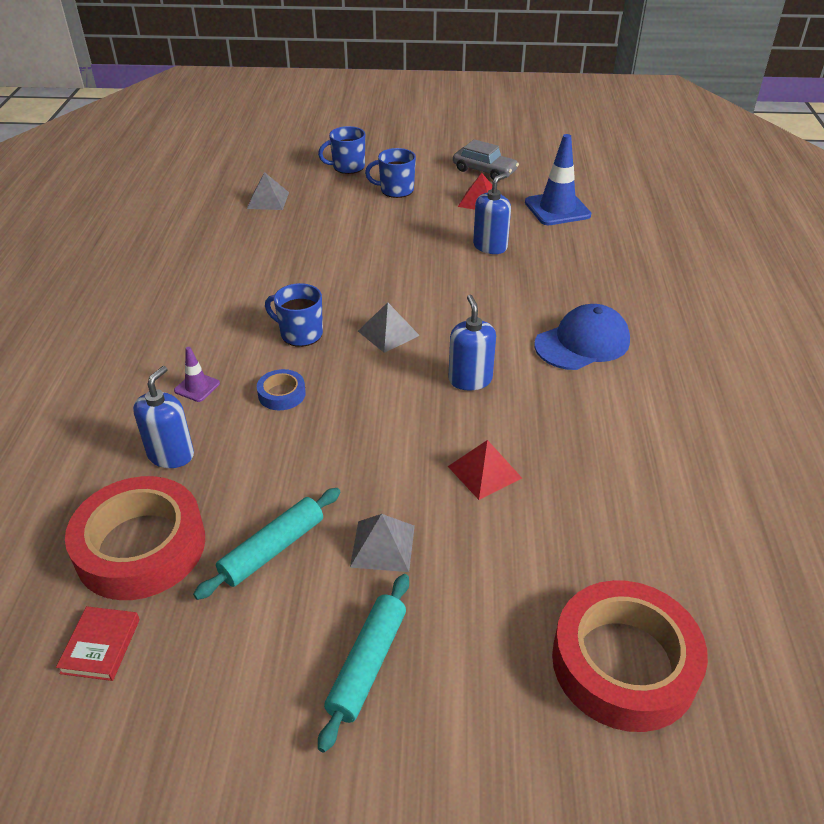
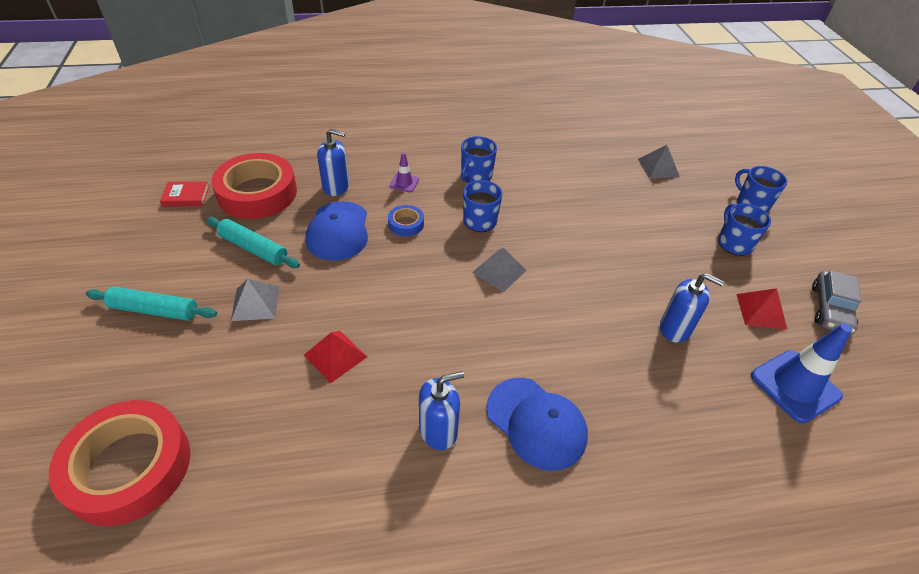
camera: 75 degrees right, 5 degrees up
(214, 324) = (476, 175): none -> blue mug
(270, 458) = (338, 231): none -> blue cap
(470, 380) = (451, 334): blue soap dispenser -> blue soap dispenser (438, 430)

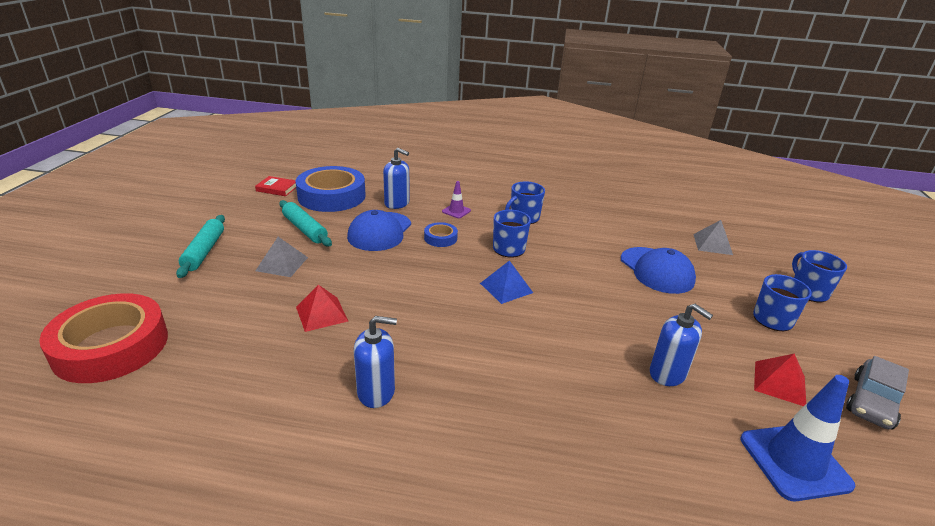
camera: 20 degrees right, 15 degrees down
(154, 310) = (204, 251): turquoise rolling pin -> turquoise rolling pin turned 60 degrees clockwise
(257, 193) = (332, 196): red tape -> blue tape
(499, 271) = (506, 288): grey pyramid -> blue pyramid
(536, 423) = (474, 412): blue cap -> blue cap (656, 270)

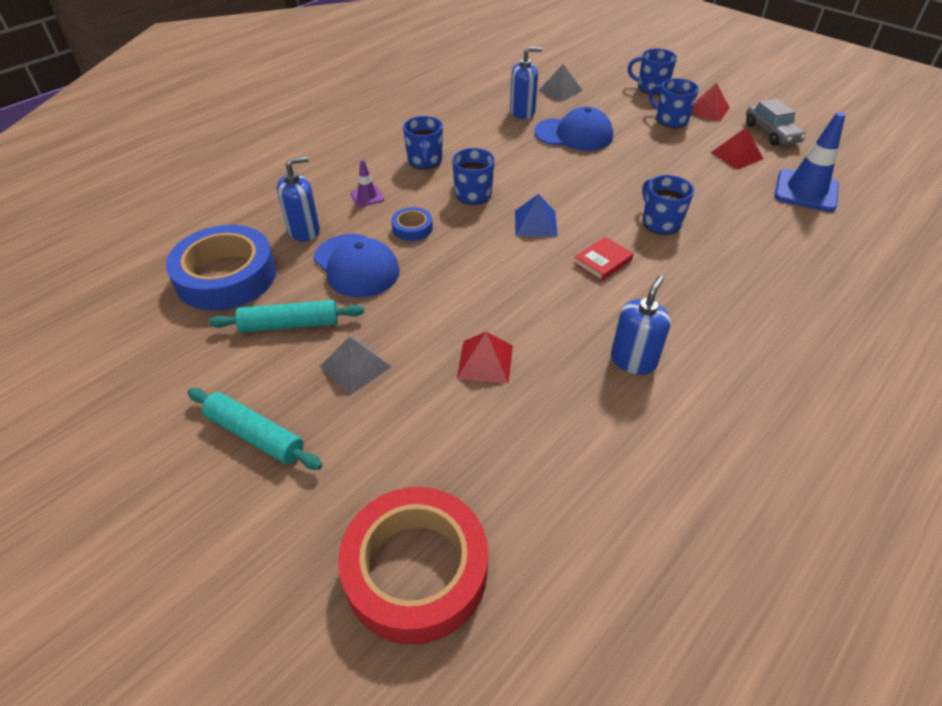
camera: 55 degrees left, 15 degrees up
(277, 188) = (144, 320): red book -> red book (602, 261)
(589, 357) = (660, 222): none -> blue mug
(667, 373) = (701, 195): blue soap dispenser -> blue soap dispenser (522, 112)
(834, 340) = (708, 110): none -> red pyramid

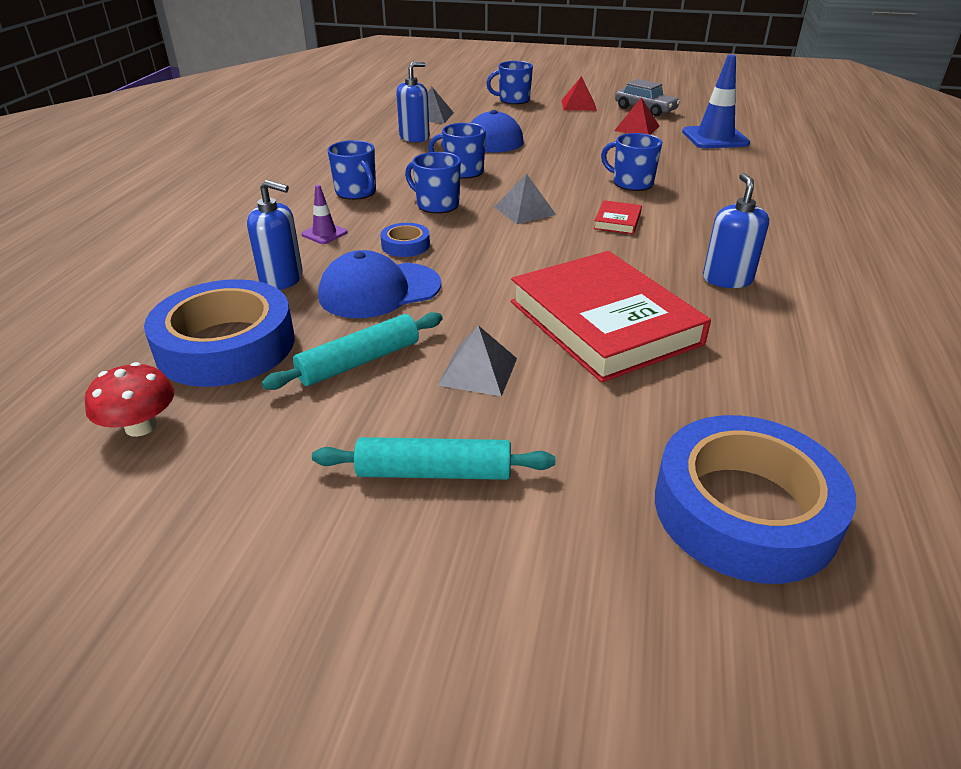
camera: 30 degrees left, 10 degrees down
(134, 321) = (141, 426): none -> red mushroom
(304, 231) = (282, 279): blue soap dispenser -> blue soap dispenser turned 75 degrees clockwise
(356, 266) = (379, 290): blue cap -> blue cap turned 135 degrees clockwise
(416, 570) = (744, 510): red tape -> blue tape
(485, 361) = (603, 322): red pyramid -> red book
(535, 223) = (525, 210): blue pyramid -> grey pyramid
(670, 120) = (555, 117): blue mug -> blue mug (463, 171)

